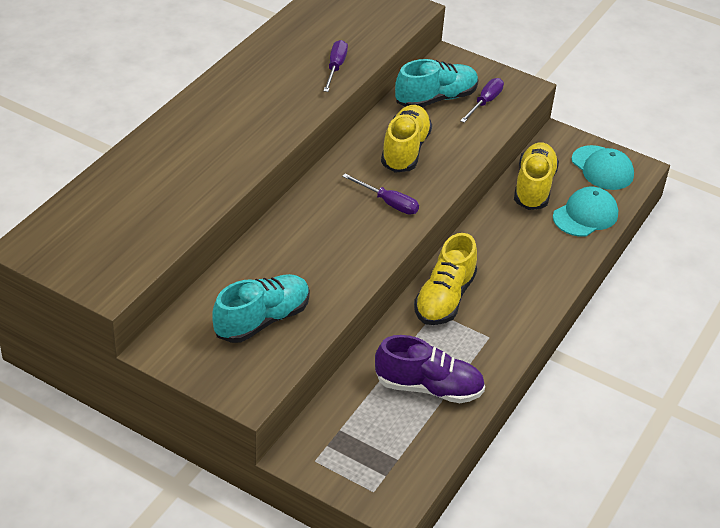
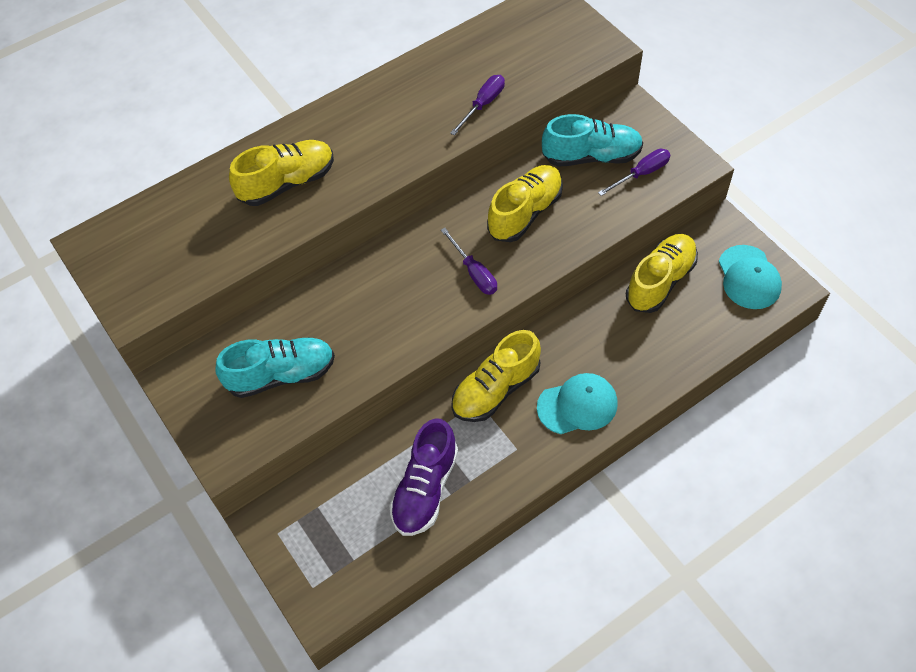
camera: 30 degrees right, 15 degrees up
(194, 159) = (287, 183): none -> yellow shoe
(428, 387) = (425, 488): purple shoe -> purple shoe turned 75 degrees clockwise
(585, 215) = (697, 332): turquoise cap -> turquoise cap (577, 405)

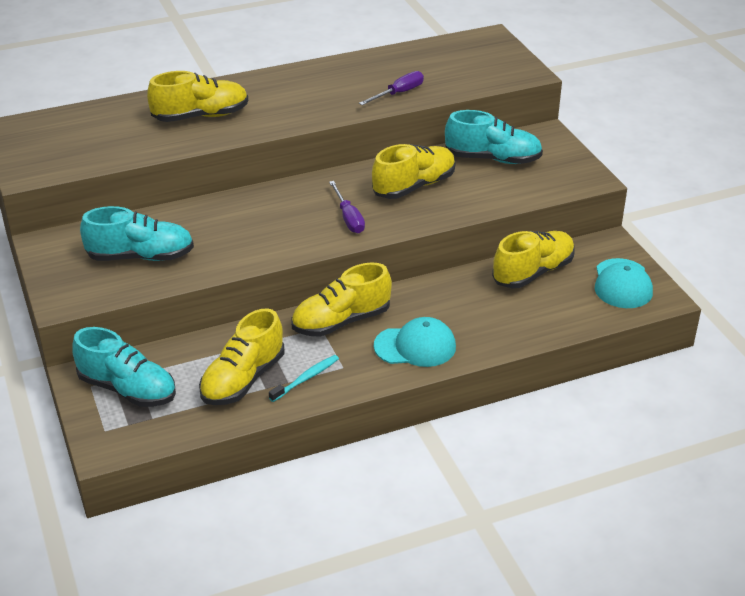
camera: 10 degrees right, 20 degrees down
(316, 528) = (127, 389): none -> turquoise shoe
(425, 488) = (243, 379): purple shoe -> yellow shoe
(486, 472) = (306, 378): none -> turquoise toothbrush
(641, 174) = (535, 177): purple screwdriver -> none

